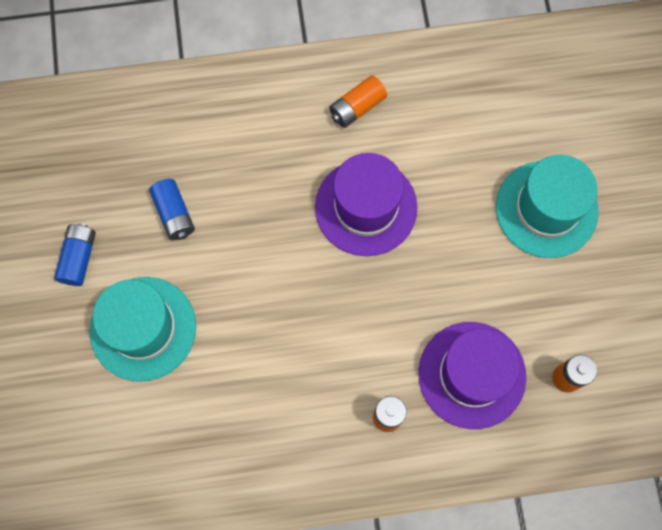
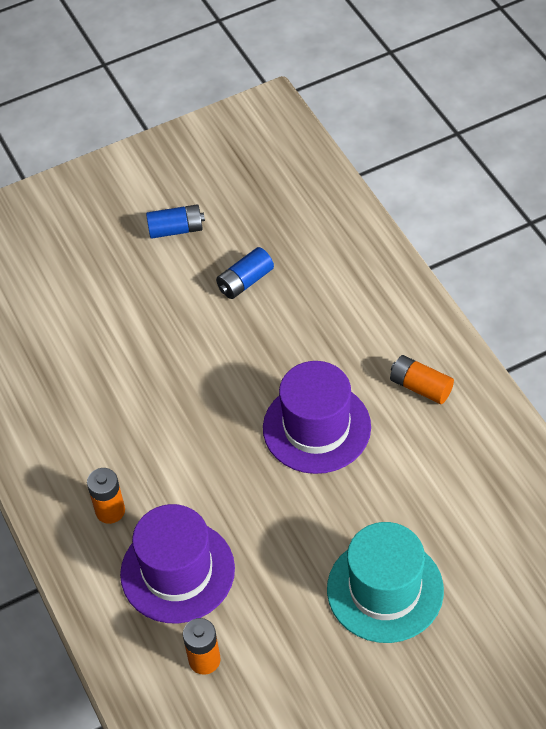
camera: 75 degrees right, 20 degrees down
(143, 328) = (129, 296): turquoise hat -> none

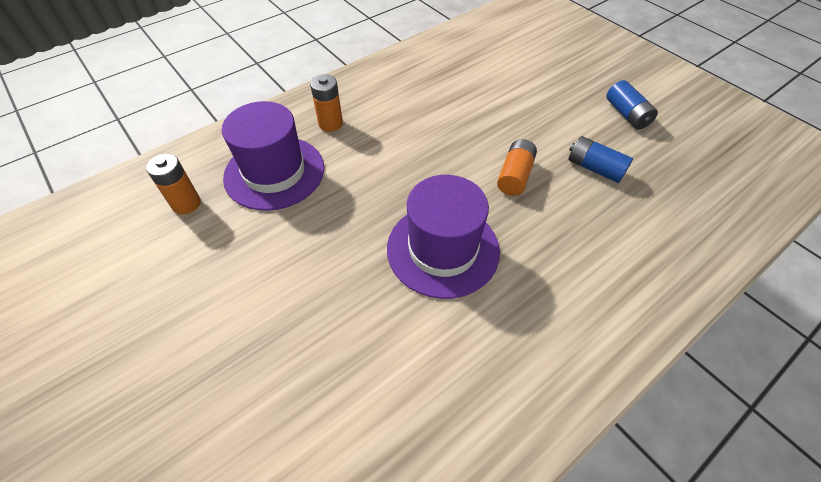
camera: 75 degrees right, 0 degrees up
(385, 590) = (250, 341): turquoise hat -> none
(420, 387) = (524, 343): orange battery -> orange battery (515, 176)

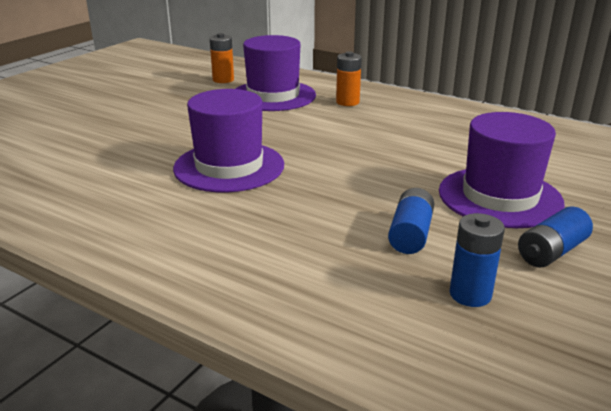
camera: 70 degrees right, 25 degrees down
(515, 176) = (353, 188): orange battery -> none
(552, 106) = (499, 197): none -> purple hat
(671, 167) = (470, 294): none -> blue battery

